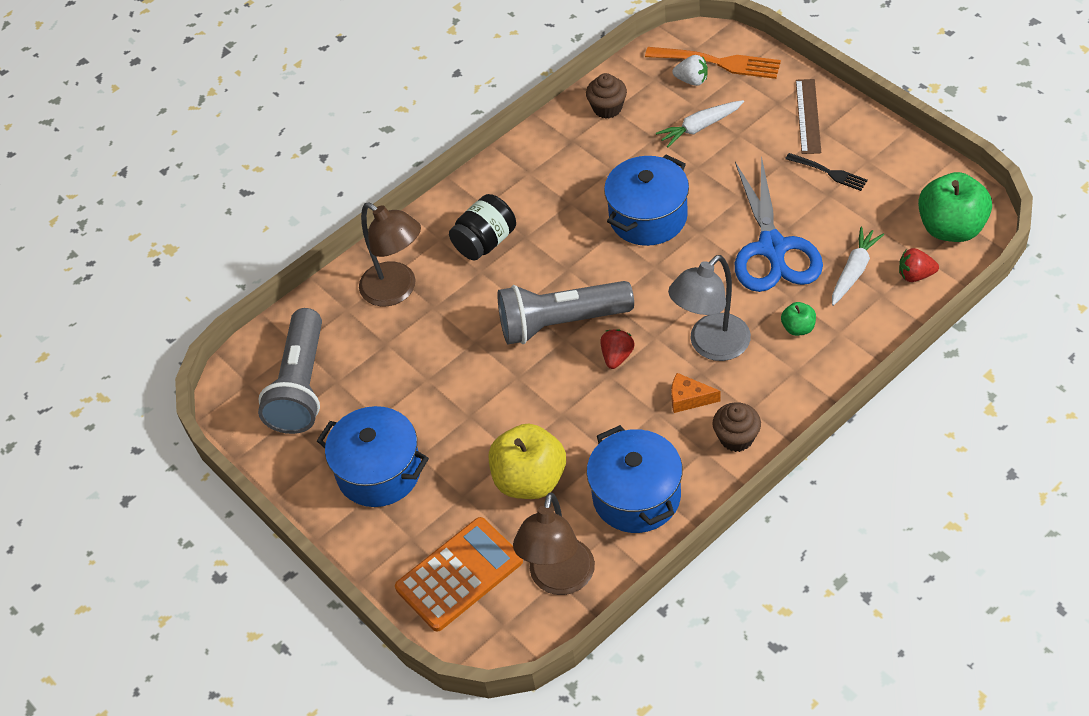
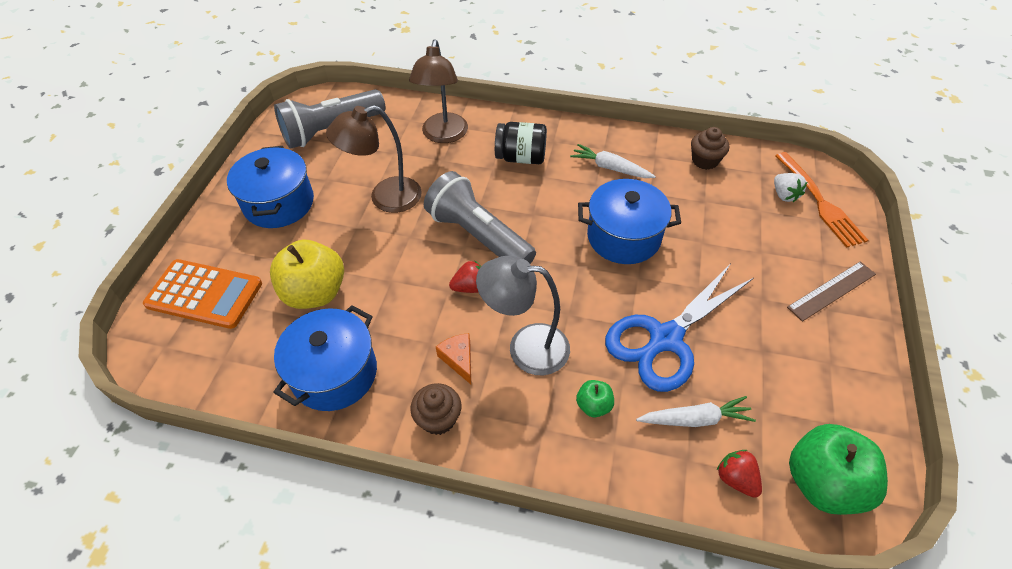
camera: 50 degrees right, 0 degrees up
(559, 580) = (224, 361): brown lamp -> brown lamp (385, 198)
(700, 127) = (743, 224): white carrot -> white carrot (610, 168)
(828, 172) = (786, 338): black fork -> none

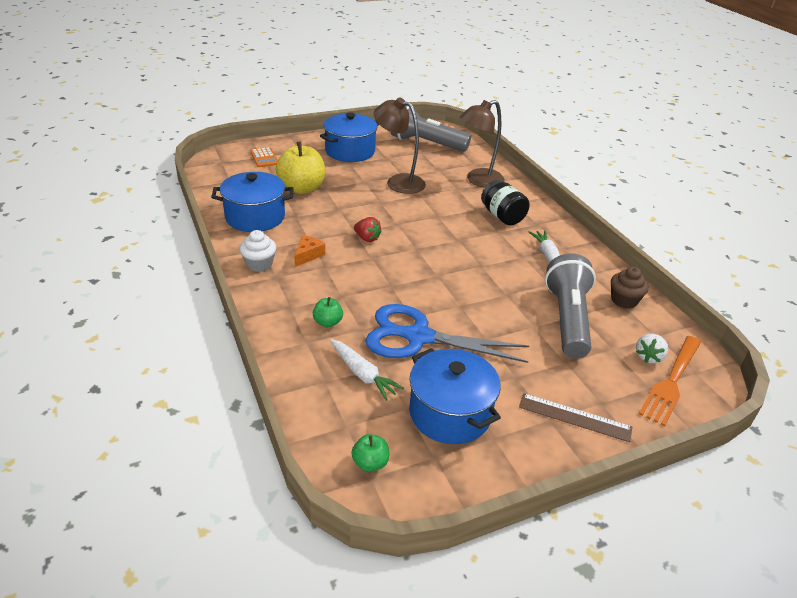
camera: 50 degrees right, 15 degrees down
(204, 294) = (264, 158): orange calculator -> orange calculator, size x0.54
(438, 418) = (259, 264): brown cupcake -> white cupcake
(478, 236) = (412, 226): grey flashlight -> grey flashlight (567, 319)
(526, 347) = (344, 277): grey lamp -> none
(623, 237) = (489, 286): blue pot -> blue pot (450, 413)
(736, 479) = (331, 411): red strawberry -> none
(822, 482) = (370, 463): green apple -> green apple, size x0.47

